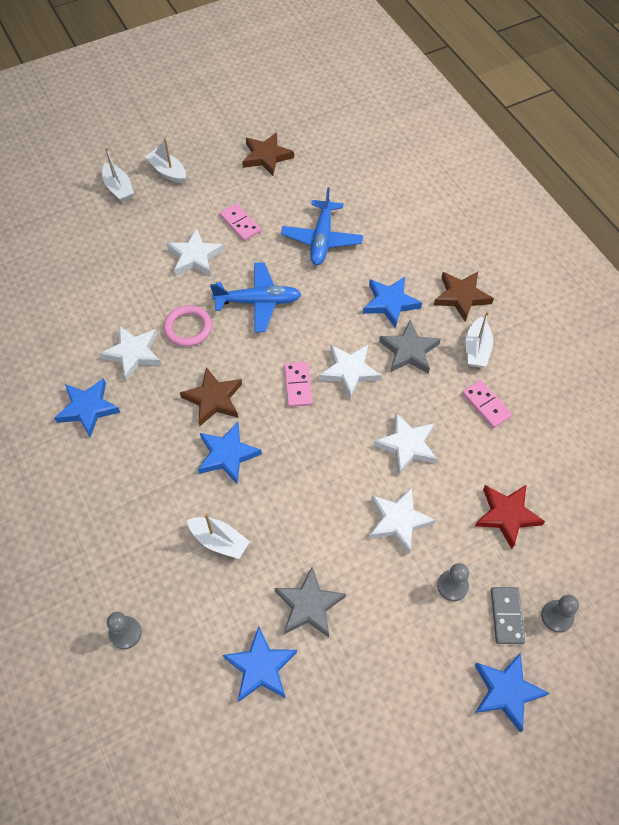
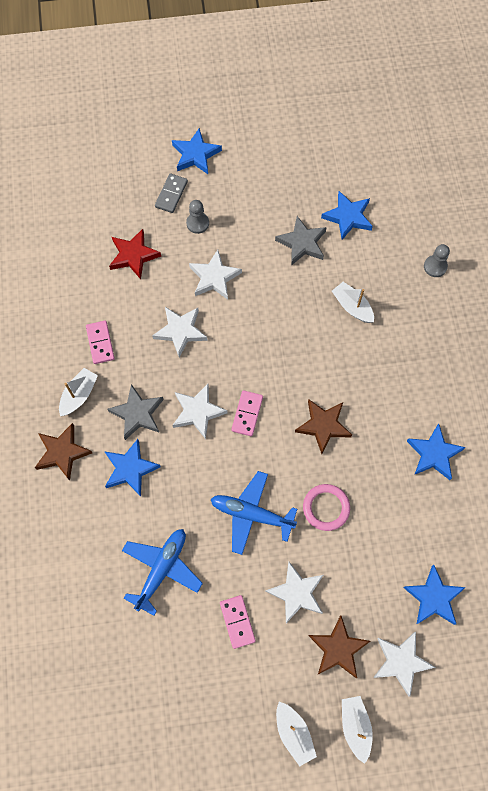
camera: 160 degrees left, 10 degrees up
(133, 353) = (383, 497): white star -> white star (401, 662)
(227, 455) = (326, 372): blue star -> blue star (433, 597)
(266, 156) = (175, 715): brown star -> brown star (338, 648)
(557, 616) = (138, 183): grey pawn -> none

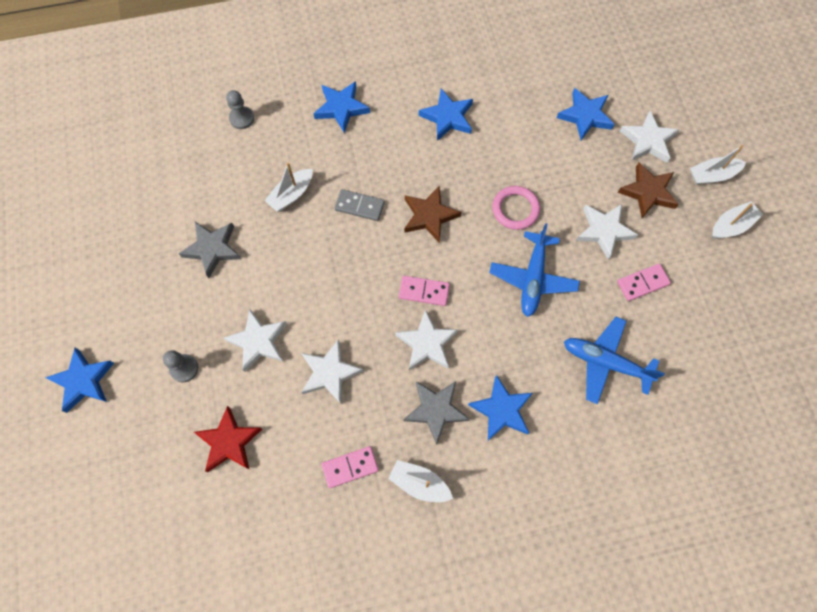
camera: 95 degrees left, 0 degrees up
(62, 452) = (492, 492): brown star -> none
(171, 194) = (141, 405): grey domino -> grey domino (359, 206)
(348, 217) = (179, 203): blue star -> blue star (341, 108)

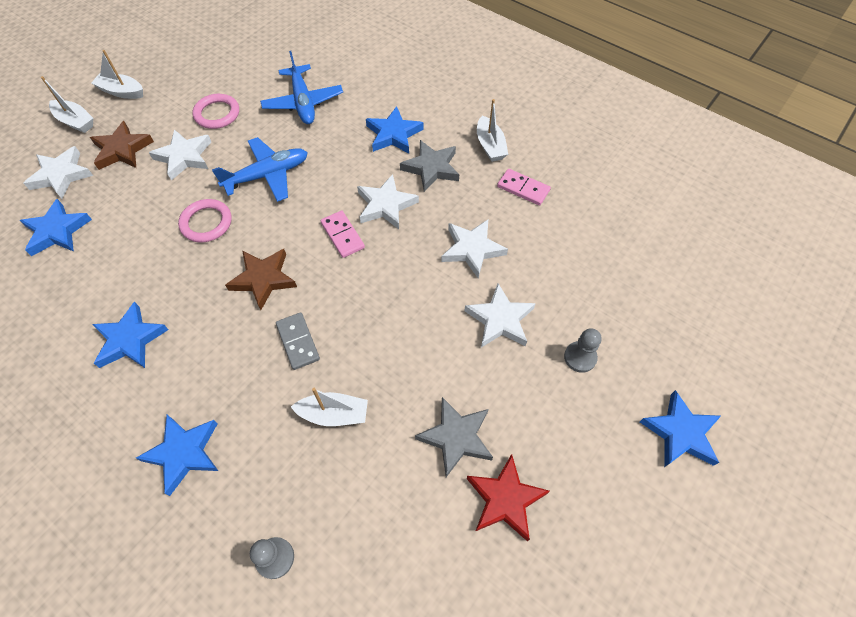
camera: 130 degrees left, 10 degrees down
(229, 442) = (592, 274): red star -> red star (505, 499)
(642, 283) = (217, 114): pink domino -> pink ring

